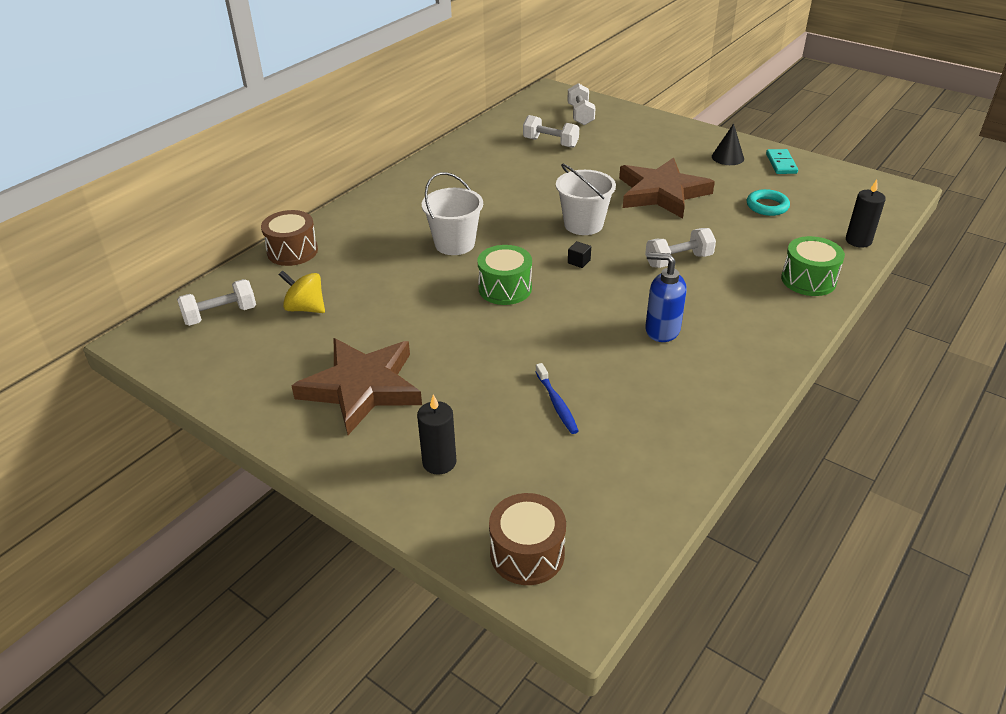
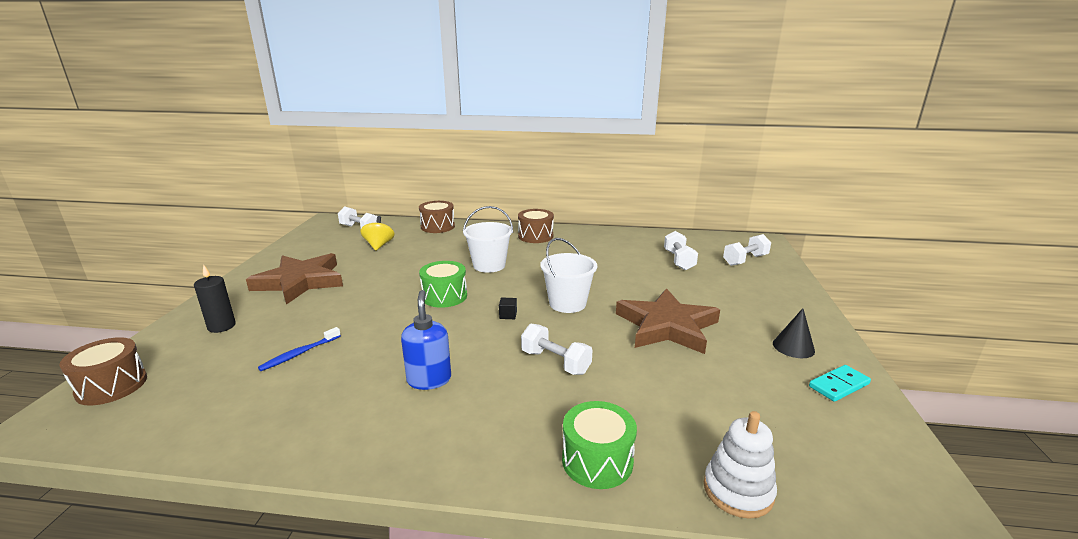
camera: 60 degrees right, 15 degrees down
(406, 195) = (535, 236): none -> brown drum
(767, 206) = (726, 395): turquoise ring -> none
(858, 241) = (738, 490): black candle -> white stacking toy

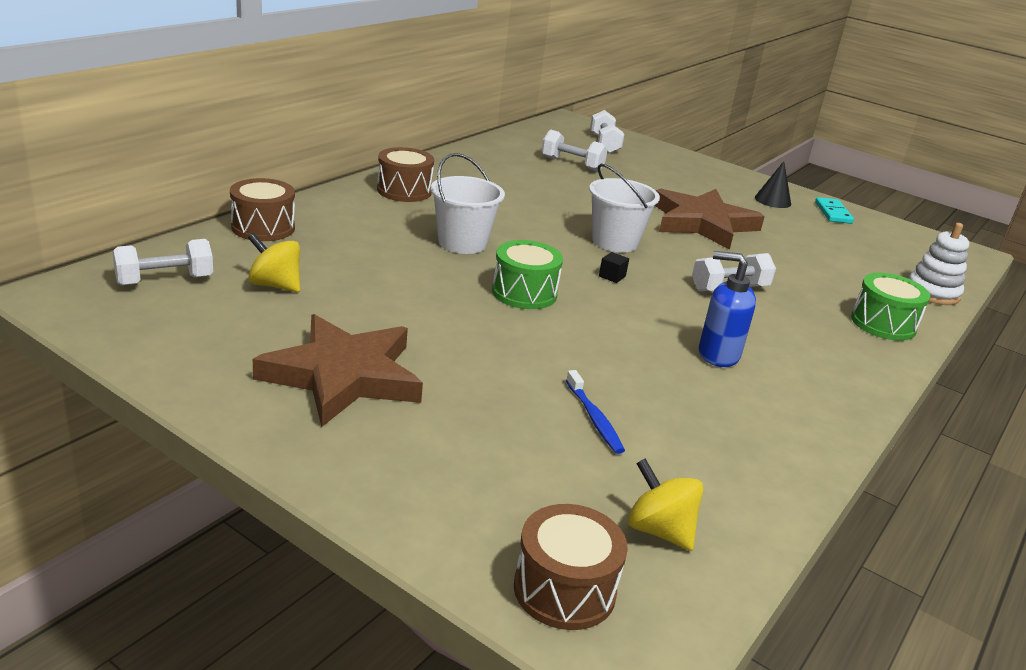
camera: 65 degrees left, 5 degrees up
(175, 404) = (659, 530): none -> yellow spinning top
(221, 326) = (443, 469): black candle -> none

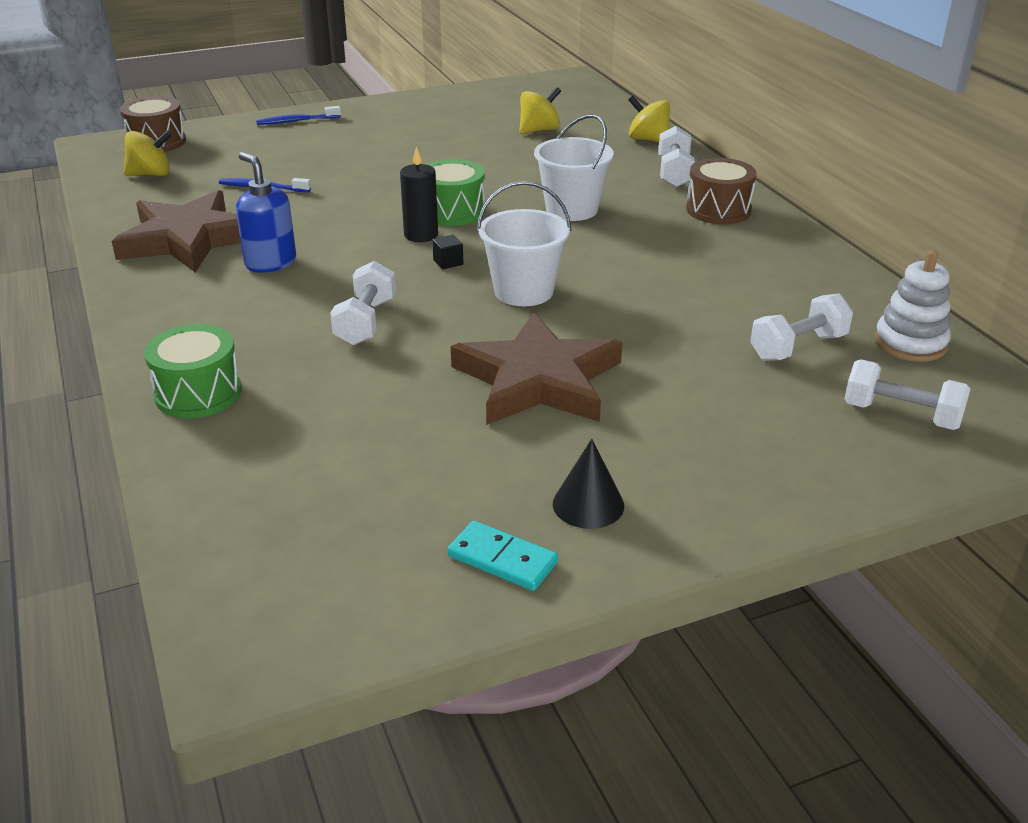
camera: 125 degrees right, 5 degrees up
(165, 280) = (570, 103): white dumbbell -> white dumbbell (674, 173)
(263, 227) = (648, 140): brown drum -> yellow spinning top
(343, 376) = (398, 130): brown star -> brown star (188, 239)
(371, 475) = (297, 121): none -> blue toothbrush
(584, 297) = (421, 235): none -> black candle
(717, 355) = (270, 263): blue soap dispenser -> blue soap dispenser turned 90 degrees counterclockwise
(932, 293) = (200, 492): white stacking toy -> white stacking toy (910, 343)

